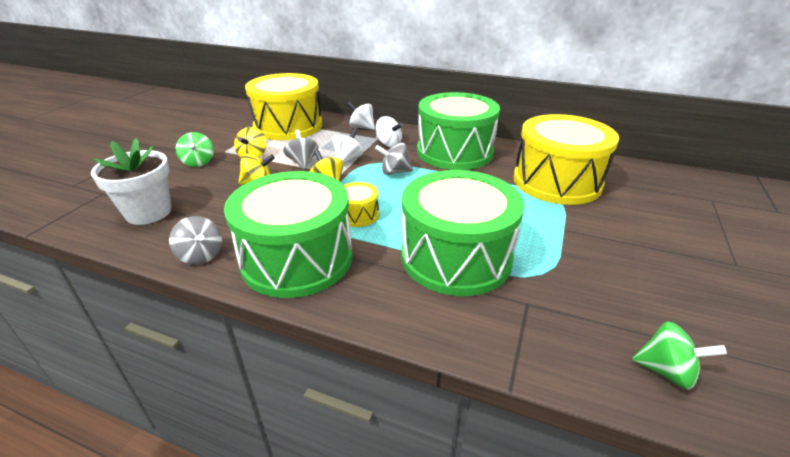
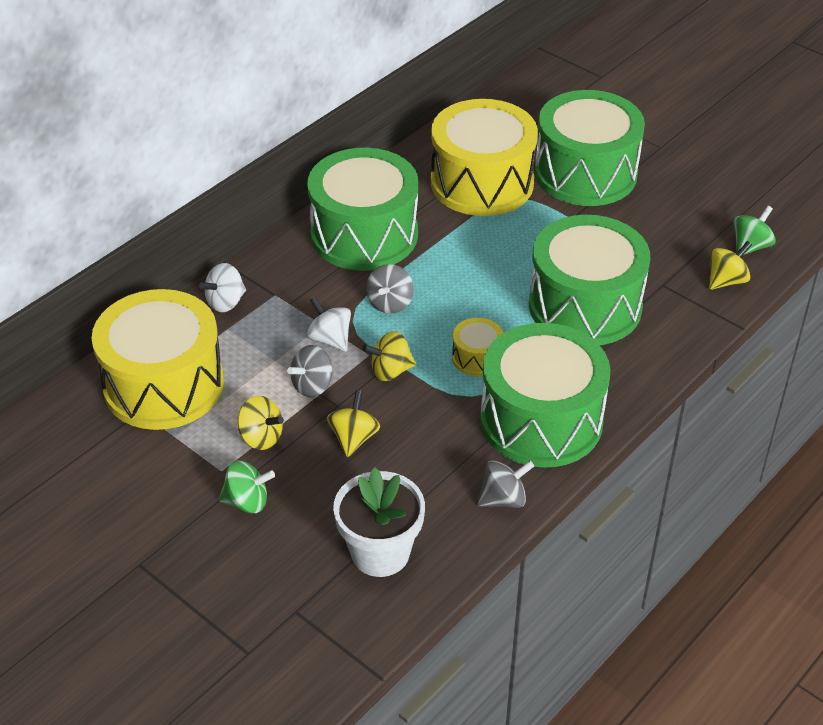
camera: 70 degrees left, 10 degrees up
(302, 162) = (312, 386): grey spinning top -> grey spinning top turned 45 degrees counterclockwise
(388, 144) = (303, 288): white spinning top -> none
(581, 357) = (726, 280): none -> yellow spinning top
(632, 226) = (585, 173): none -> green drum

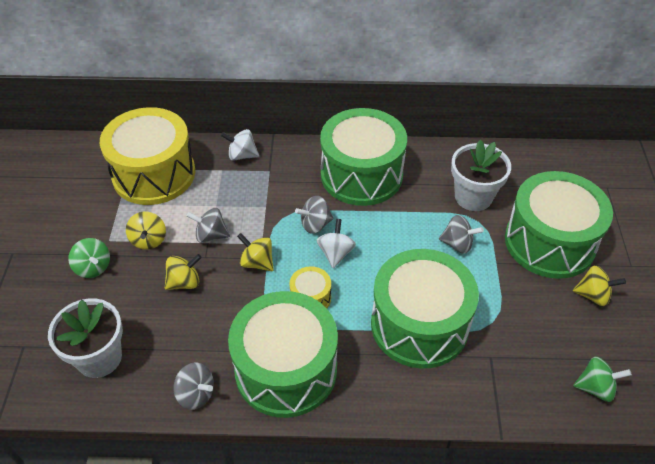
camera: 50 degrees right, 5 degrees up
(330, 339) = (257, 218): white spinning top -> white spinning top (335, 253)
(482, 183) = (473, 197): yellow drum -> white flower pot
(524, 227) = (457, 244): none -> grey spinning top
(726, 280) = (540, 395): yellow spinning top -> yellow spinning top (593, 295)

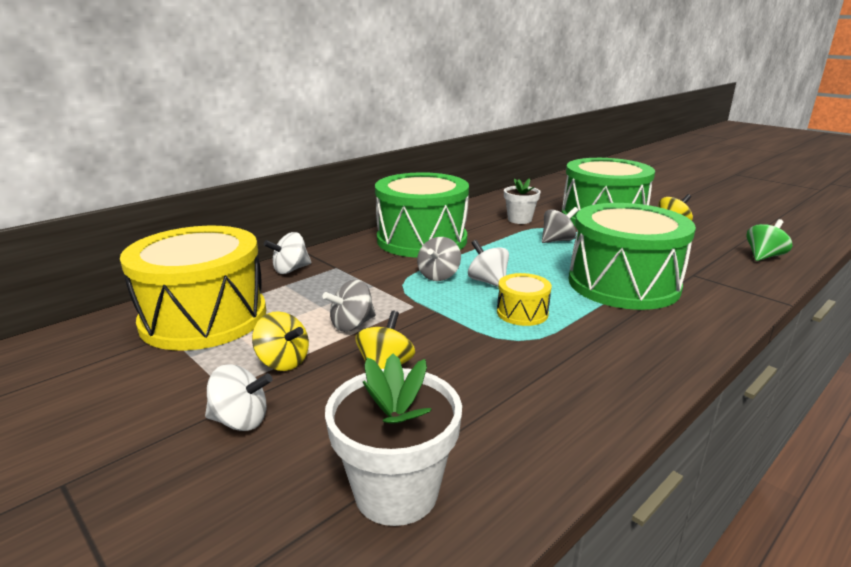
camera: 45 degrees left, 25 degrees down
(93, 267) = (240, 421): green spinning top -> white spinning top
(196, 394) = (565, 437): grey spinning top -> none
(257, 262) = (433, 318): yellow spinning top -> none
(286, 369) = (598, 363): green drum -> none
(473, 197) = (519, 220): white flower pot -> white flower pot, size x0.65

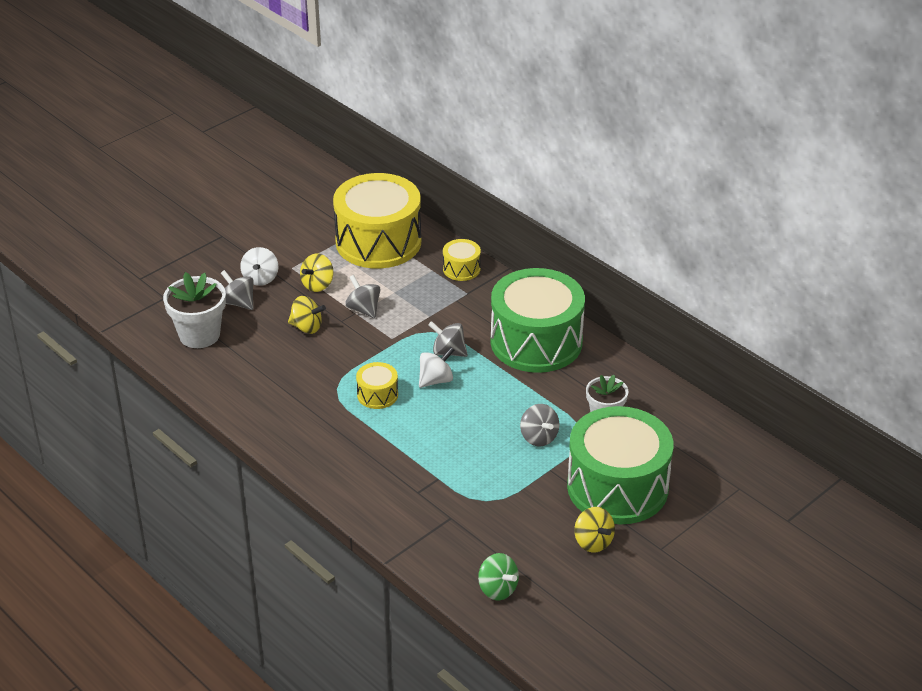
camera: 90 degrees right, 15 degrees up
(290, 270) = (461, 269): white spinning top -> yellow drum
(305, 443) = (239, 303): none -> grey spinning top
(623, 284) = (429, 463): green drum -> none

